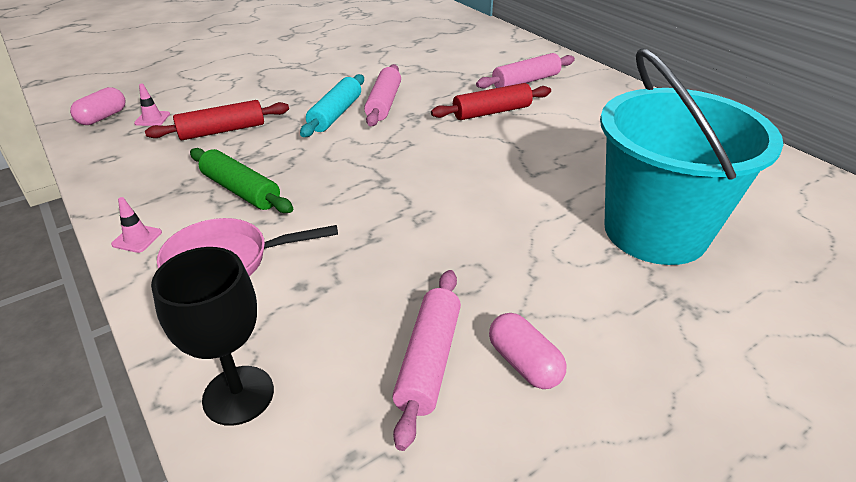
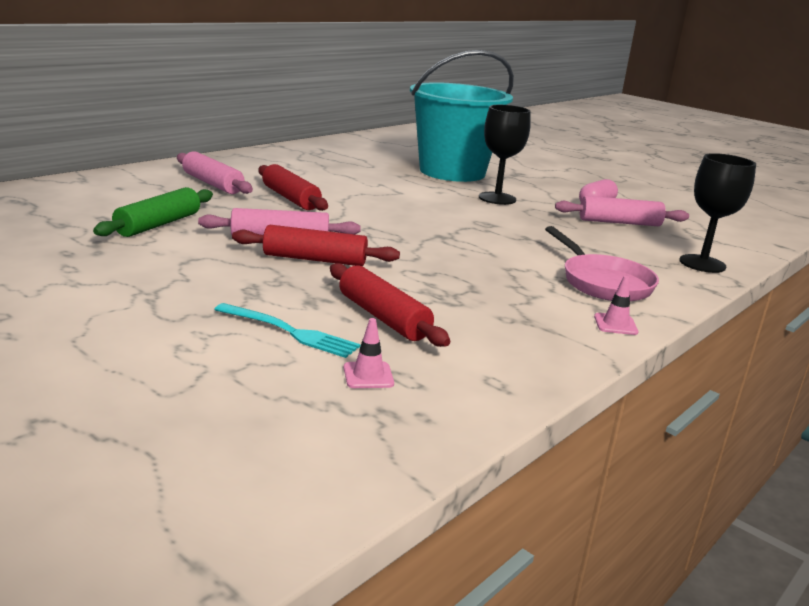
camera: 105 degrees left, 15 degrees down
(103, 117) = (380, 424): pink capsule -> none
(222, 100) = (290, 332): none -> turquoise fork
(241, 190) = (502, 289): green rolling pin -> green rolling pin (158, 224)
(336, 114) = (315, 259): turquoise rolling pin -> red rolling pin
(529, 249) = (497, 198): none -> black goblet

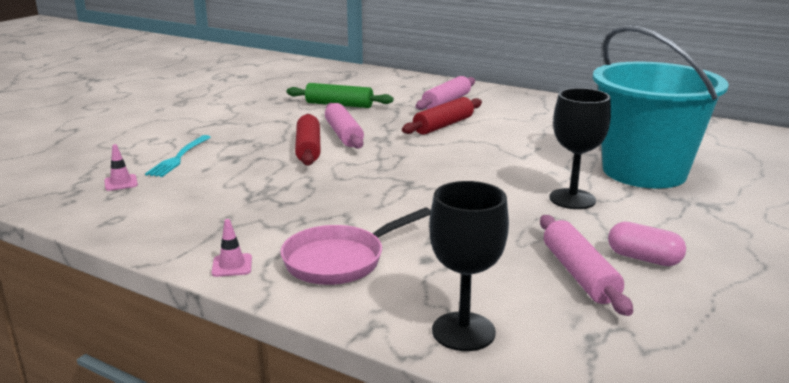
camera: 80 degrees right, 0 degrees up
(383, 317) = (211, 178): red rolling pin -> none

